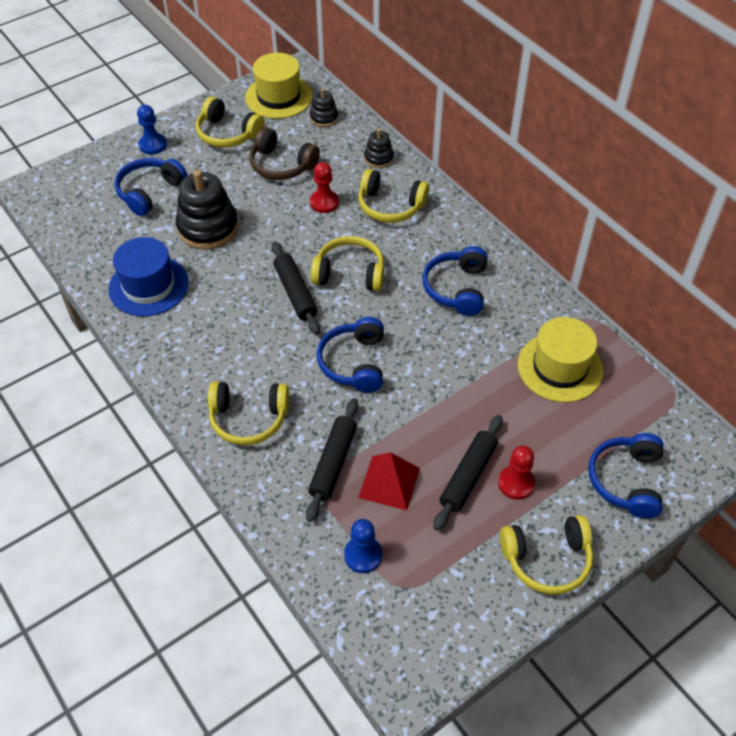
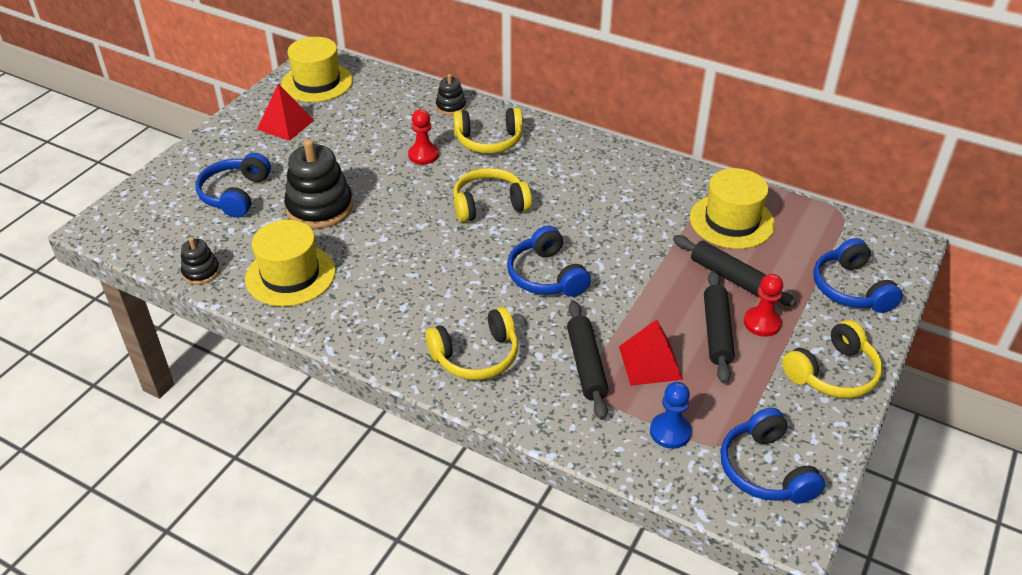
camera: 25 degrees left, 10 degrees down
(148, 286) = (290, 275): blue hat -> yellow hat
(153, 145) = (211, 154): blue pawn -> none
(228, 133) = (285, 124): yellow headphones -> red pyramid
(282, 165) = (359, 136): brown headphones -> none
(295, 293) = (447, 236): black rolling pin -> black rolling pin (730, 277)
(324, 118) = (374, 88): black stacking toy -> black stacking toy (201, 272)
(457, 288) = (598, 188): blue headphones -> blue headphones (766, 470)

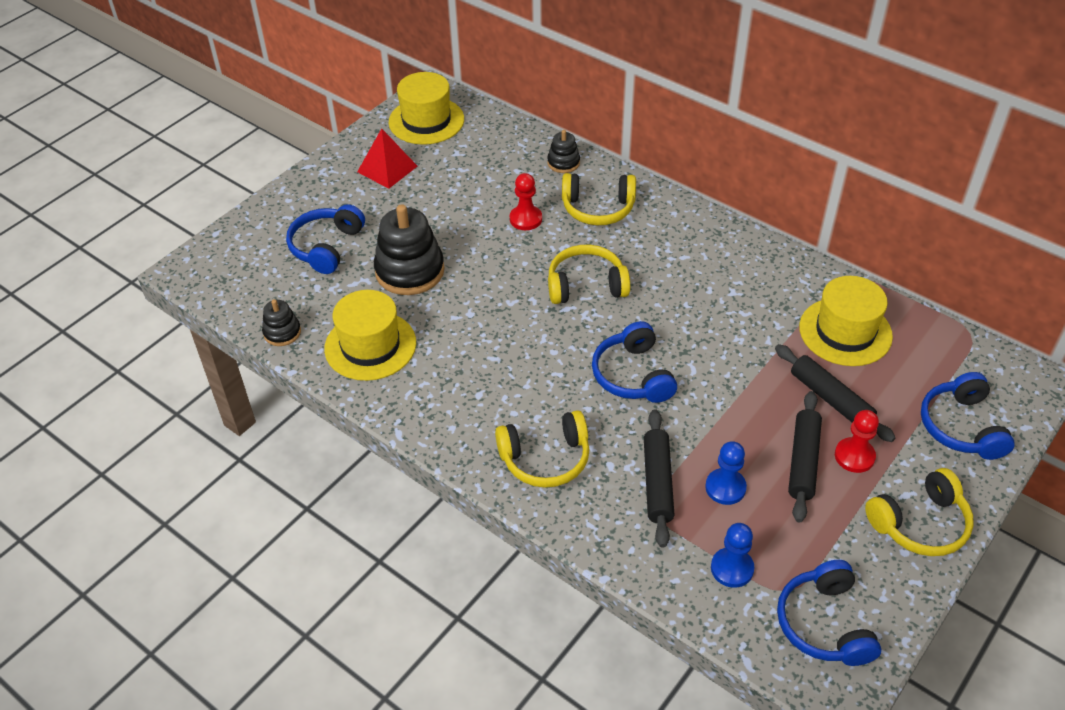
camera: 10 degrees right, 5 degrees up
(650, 362) = (725, 487): red pyramid -> blue pawn

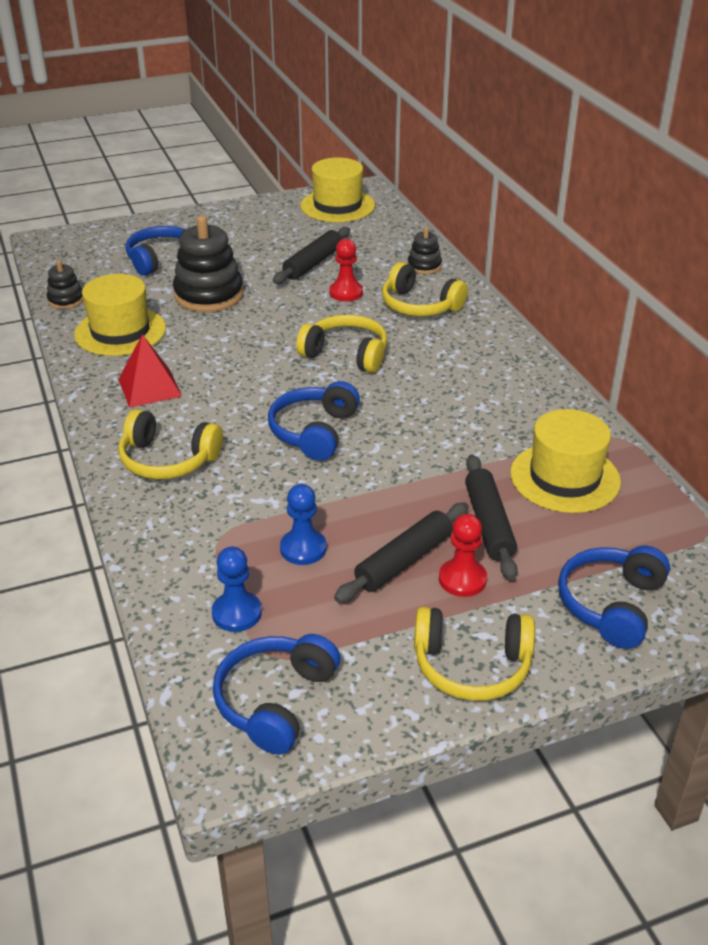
camera: 30 degrees right, 10 degrees down
(387, 169) = (269, 226): red pyramid -> red pyramid (149, 388)
(657, 482) = (244, 518): black rolling pin -> black rolling pin (313, 263)

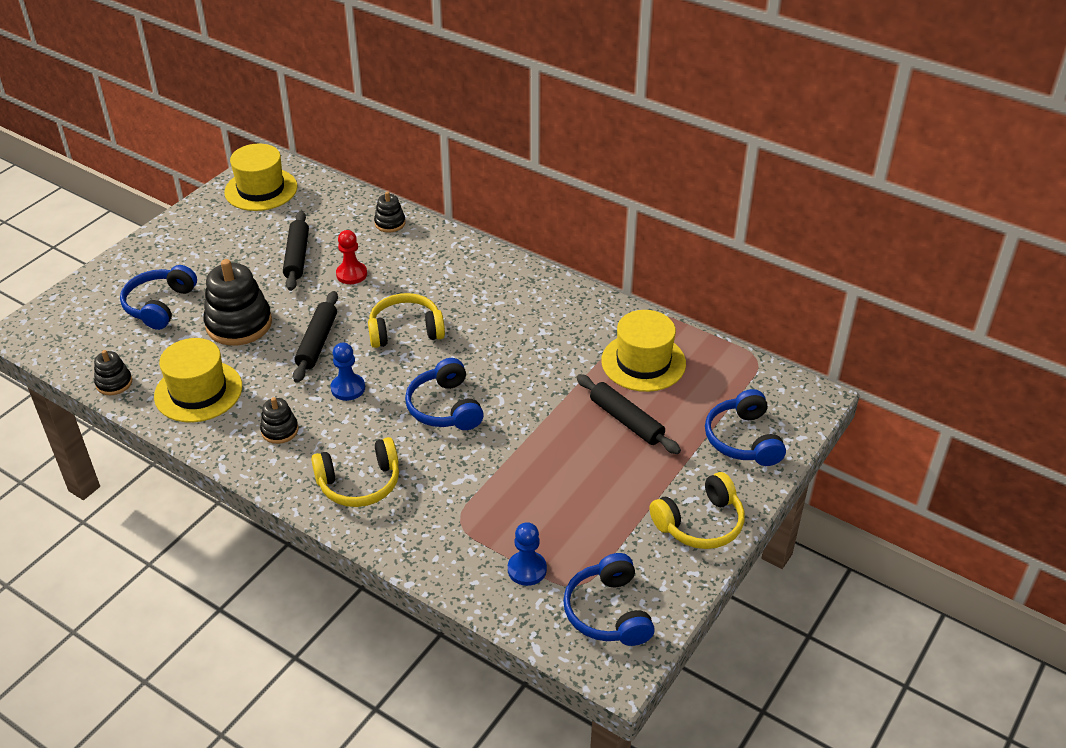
camera: 35 degrees left, 5 degrees up
(149, 388) = (280, 430): red pyramid -> black stacking toy
(303, 548) = (525, 501): blue pawn -> blue pawn (348, 388)
(404, 561) = (598, 475): black rolling pin -> black rolling pin (317, 342)
(419, 305) = (420, 262): yellow headphones -> none
(462, 579) = (644, 469): red pawn -> none

